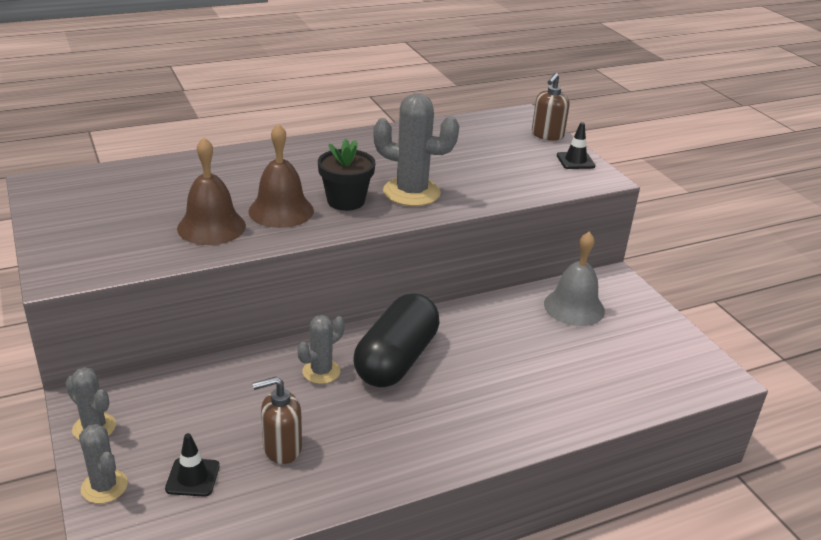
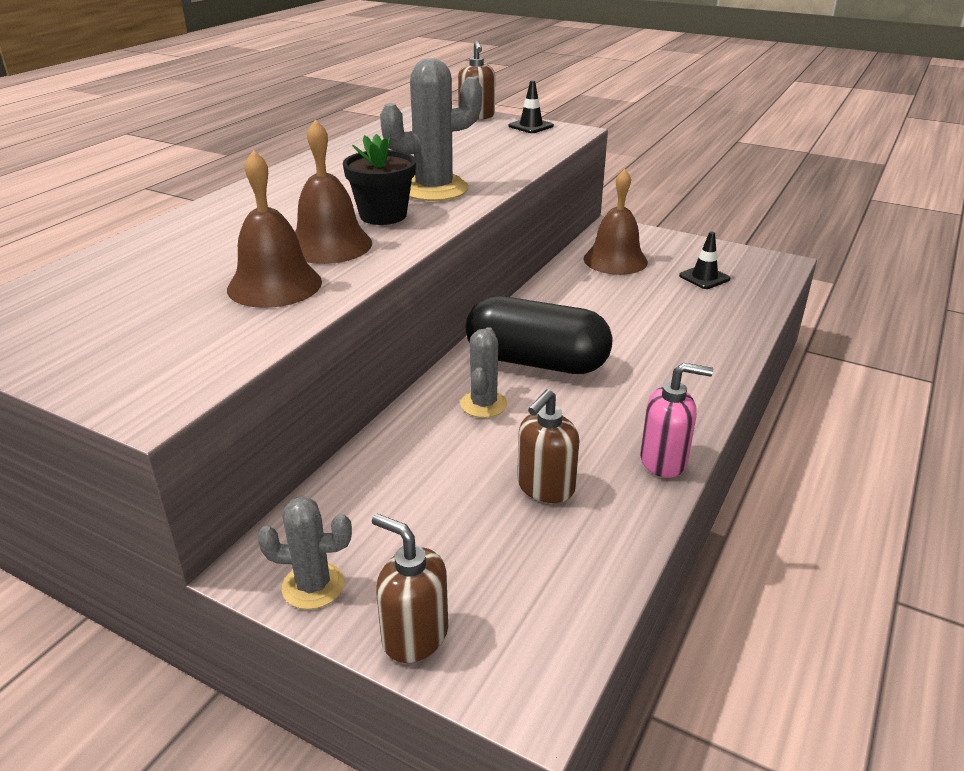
camera: 35 degrees left, 0 degrees up
(104, 486) = (414, 636): grey cactus -> brown soap dispenser
(192, 477) = (498, 565): black traffic cone -> black traffic cone (704, 277)
(379, 477) = (664, 461): none -> pink soap dispenser
(396, 360) = (536, 362): black capsule -> black capsule turned 60 degrees counterclockwise
(574, 307) = (615, 260): grey bell -> brown bell

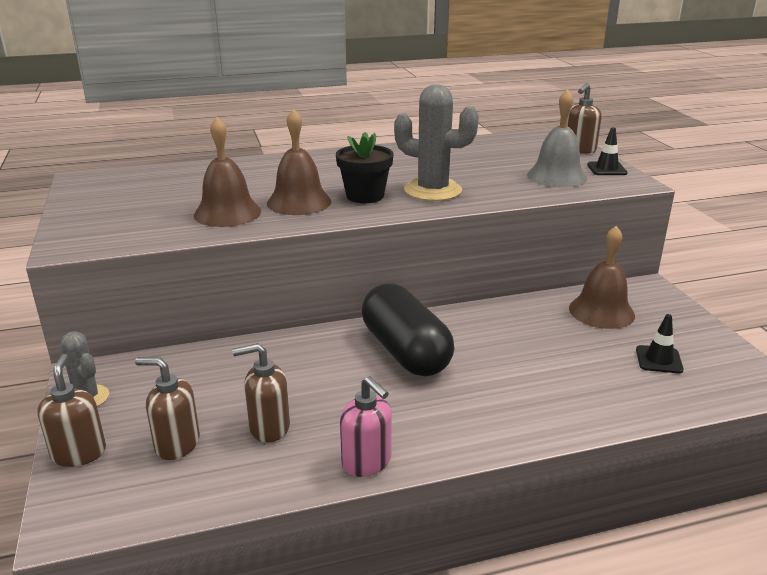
camera: 45 degrees right, 5 degrees down
(483, 404) = (325, 359): grey cactus -> none
(494, 556) = (177, 444): none -> brown soap dispenser
(507, 143) = (556, 176): none -> grey bell

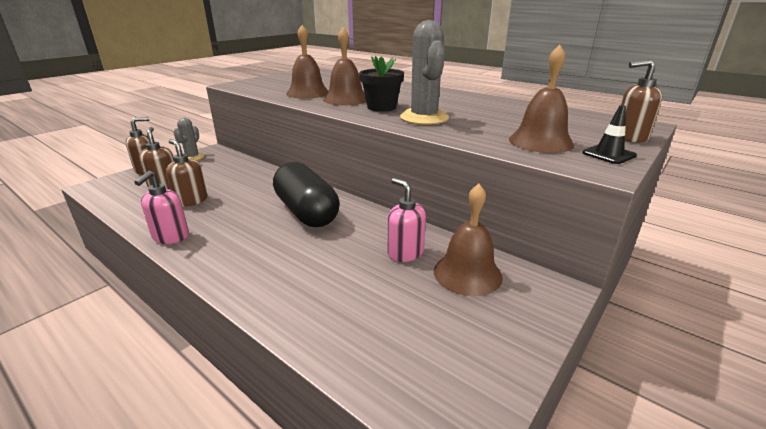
camera: 55 degrees right, 0 degrees up
(405, 351) = (306, 212): black capsule -> black capsule turned 60 degrees counterclockwise
(545, 326) = (405, 253): none -> pink soap dispenser
(556, 176) = (540, 142): grey bell -> brown bell
(659, 360) = (418, 329): black traffic cone -> none

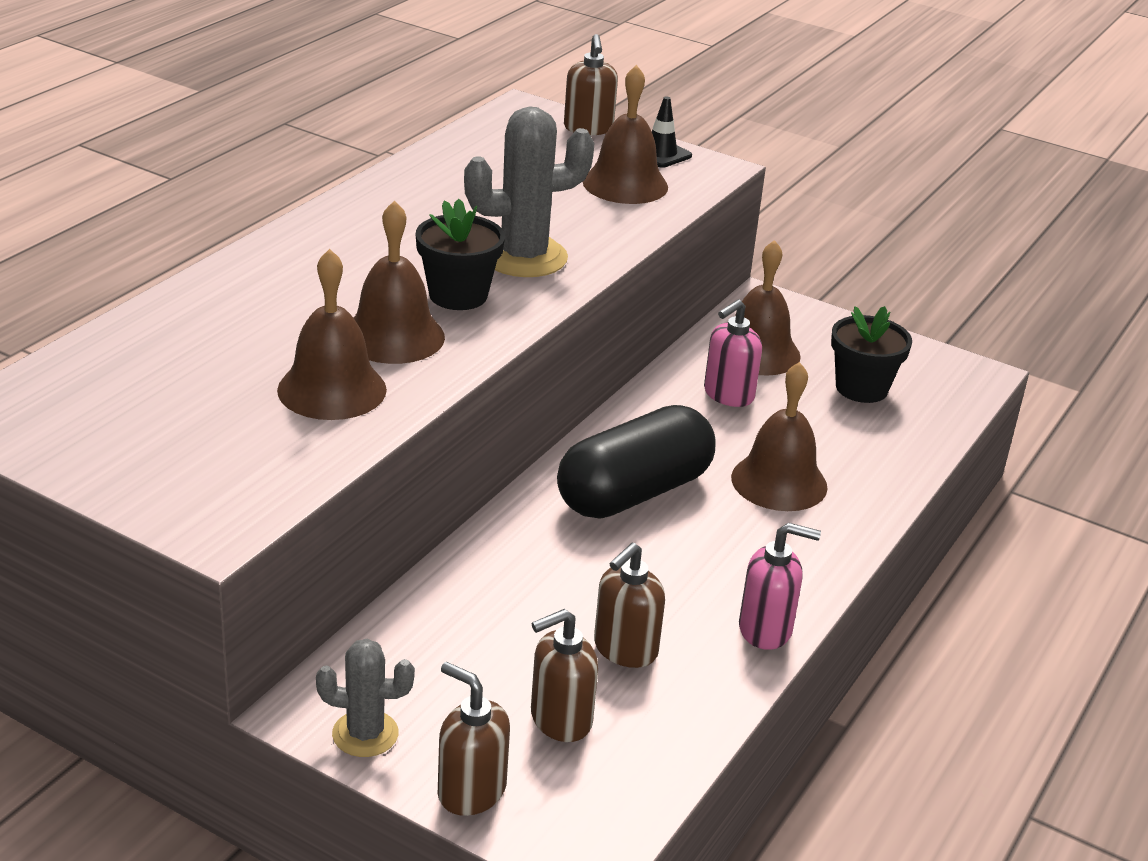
camera: 100 degrees left, 5 degrees up
(299, 260) = (779, 482): none -> brown bell
(418, 324) = (861, 388): none -> black flower pot

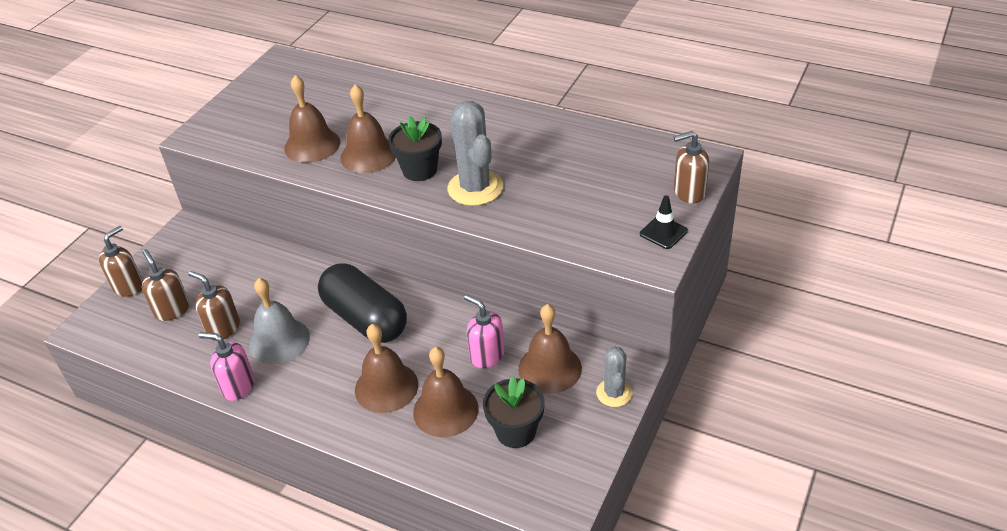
camera: 90 degrees right, 10 degrees up
(365, 734) = (169, 248): grey cactus -> grey cactus (614, 393)
(625, 184) = (601, 220): brown bell -> brown bell (445, 410)
(667, 583) = (279, 340): none -> grey bell
(766, 630) = (238, 386): pink soap dispenser -> pink soap dispenser turned 105 degrees clockwise

